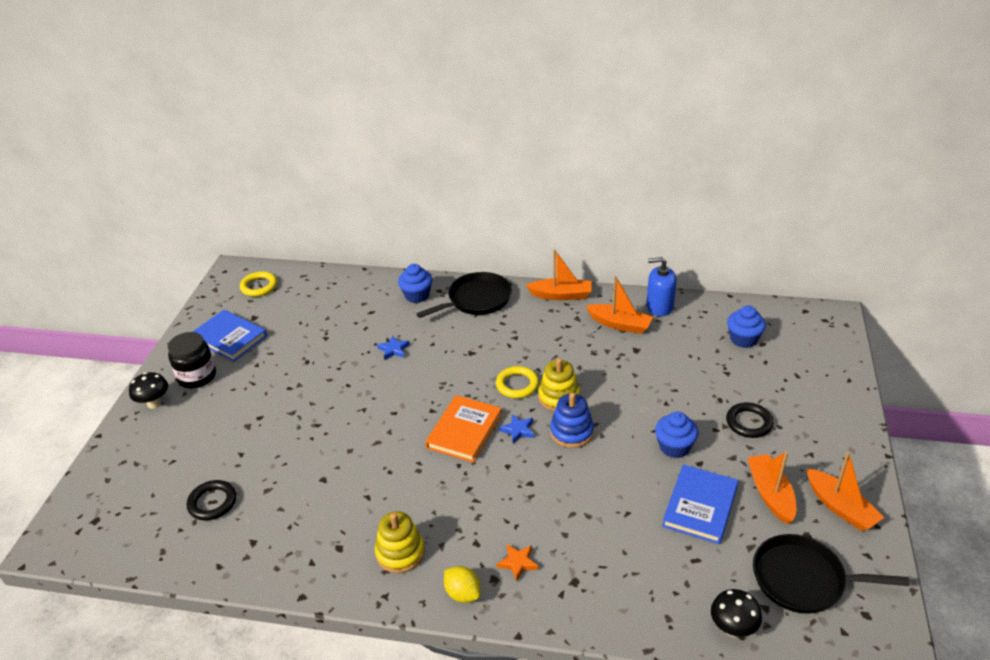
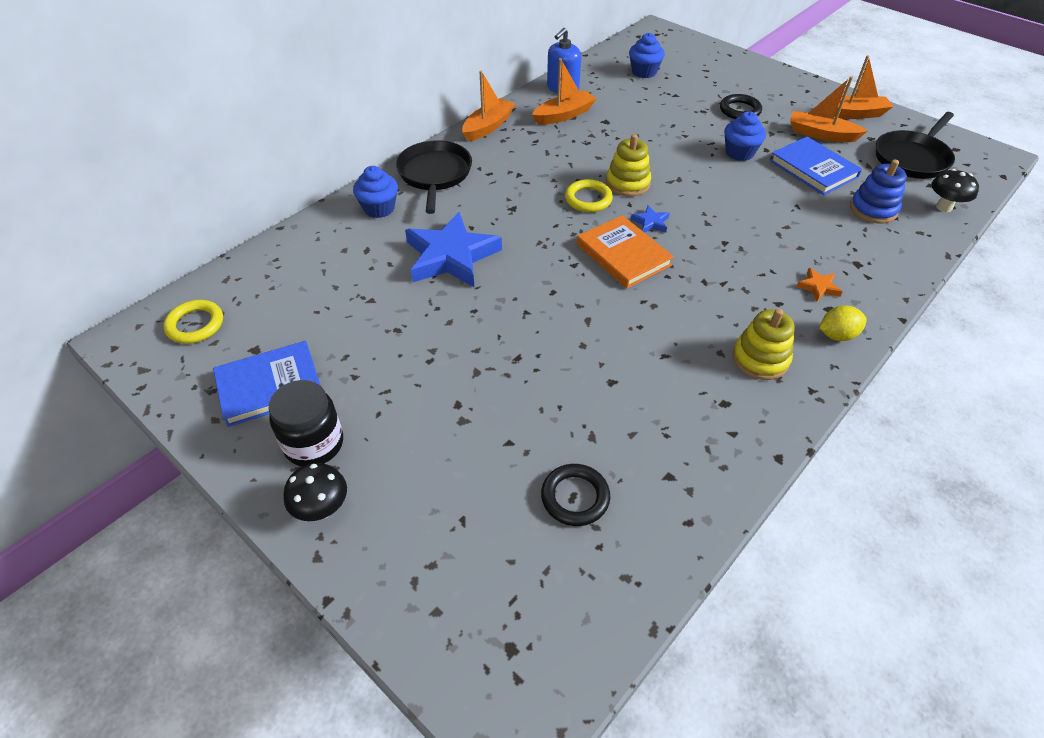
camera: 60 degrees left, 10 degrees up
(394, 350) = (451, 256): blue star -> blue star, size x2.40
(571, 432) = (679, 194): blue stacking toy -> blue stacking toy (873, 209)

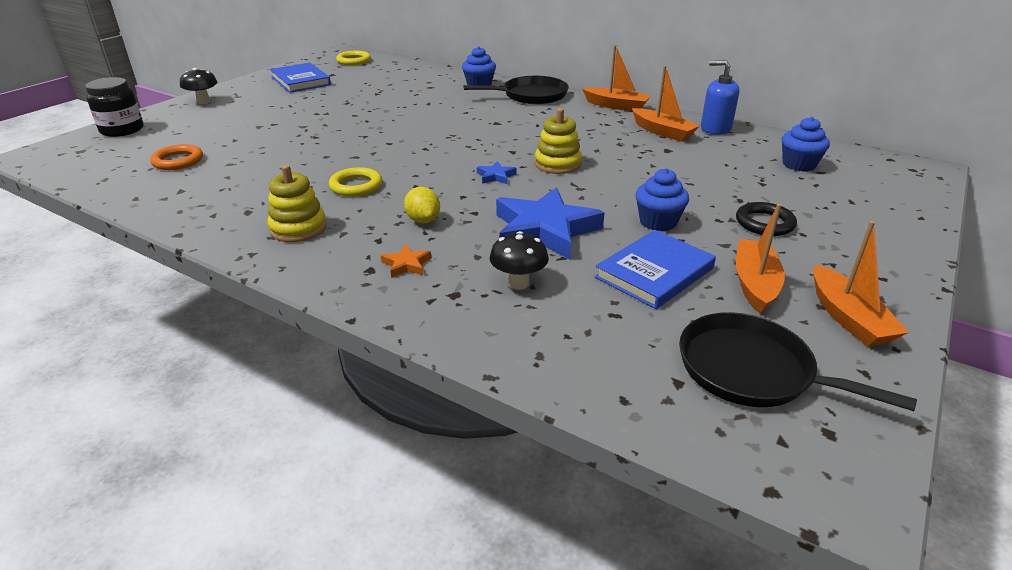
camera: 80 degrees right, 15 degrees down
(314, 444) = (252, 95): black jar -> black jar (122, 130)
(451, 256) = (427, 109): blue star -> blue star (545, 230)
(575, 497) = (178, 161): black ring -> orange ring
(588, 199) = (522, 149): yellow ring -> yellow ring (356, 186)
(623, 255) = (442, 166): orange book -> none
(837, 335) = (327, 272): yellow lemon -> yellow lemon (423, 220)
(873, 209) = (579, 316): blue stacking toy -> none
(944, 207) = (617, 389): black mushroom -> black mushroom (518, 283)

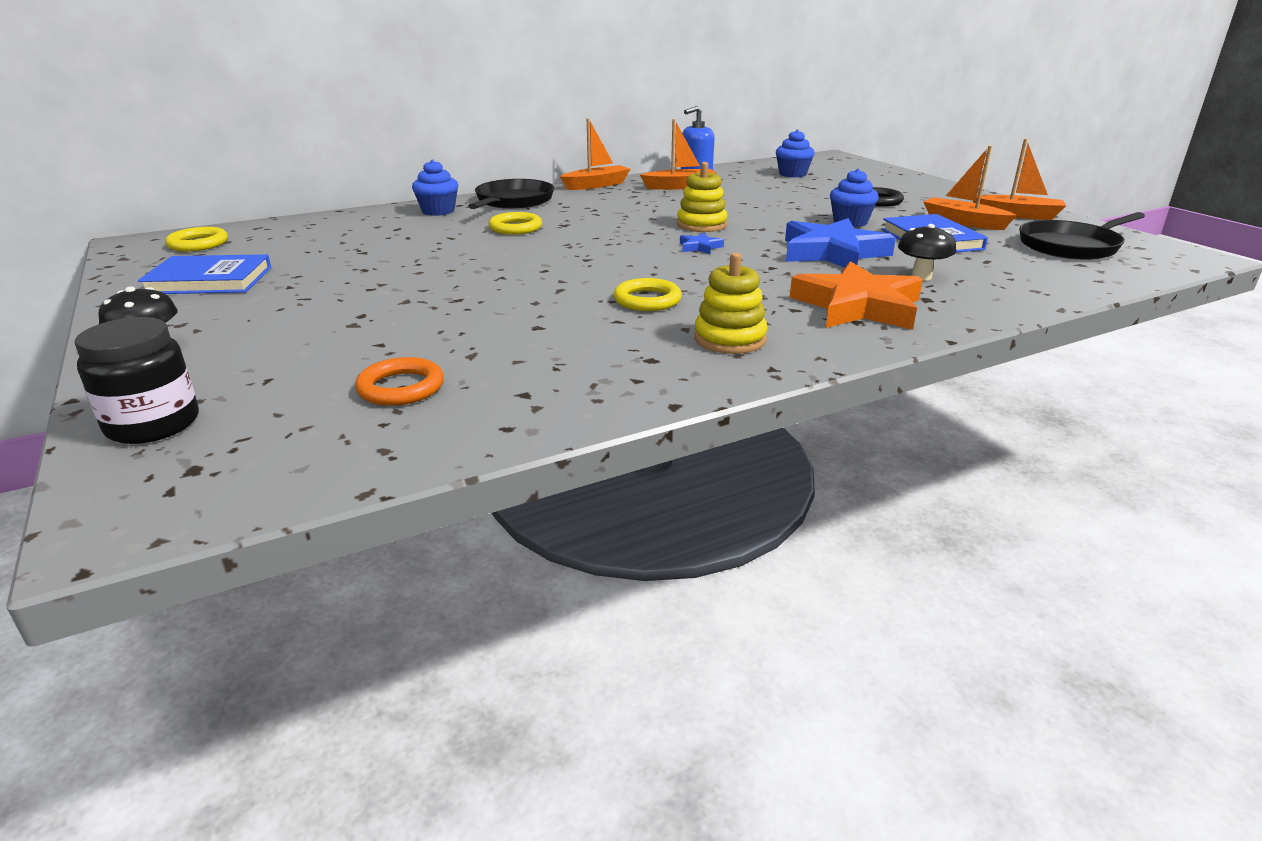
camera: 60 degrees left, 5 degrees down
(406, 264) = (857, 306): orange star -> orange star, size x2.40
(423, 220) = (768, 286): yellow lemon -> none
(470, 112) = (515, 228): none -> yellow ring

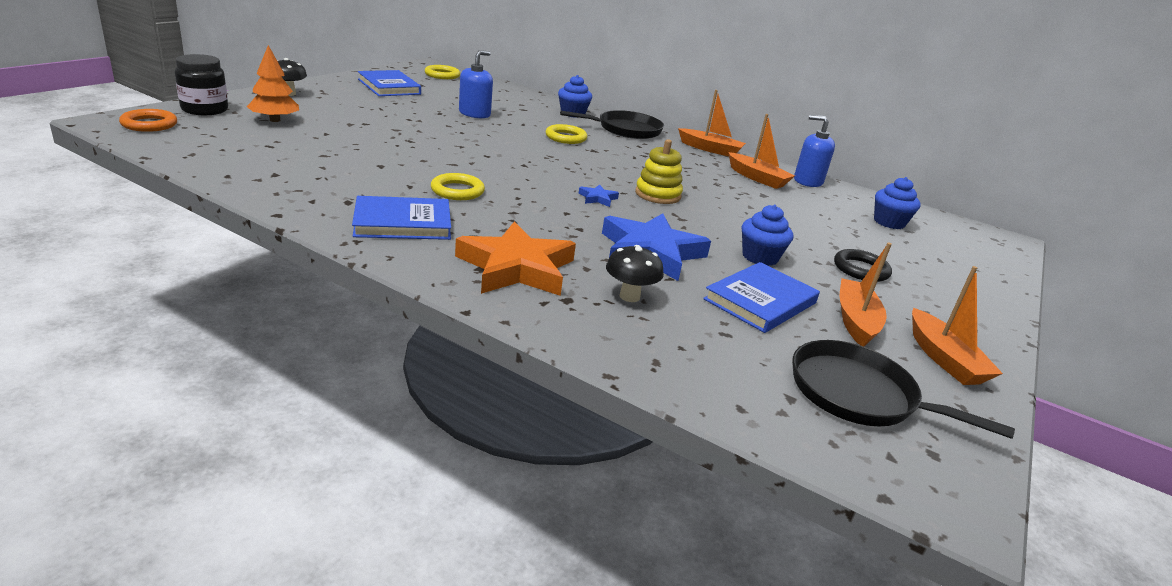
camera: 55 degrees right, 0 degrees up
(279, 372) = (275, 120): none -> orange tree
(388, 253) = (474, 114): none -> blue soap dispenser
(401, 388) = (268, 146): orange ring -> orange ring (149, 124)
(730, 339) = (402, 223): yellow stacking toy -> blue book

